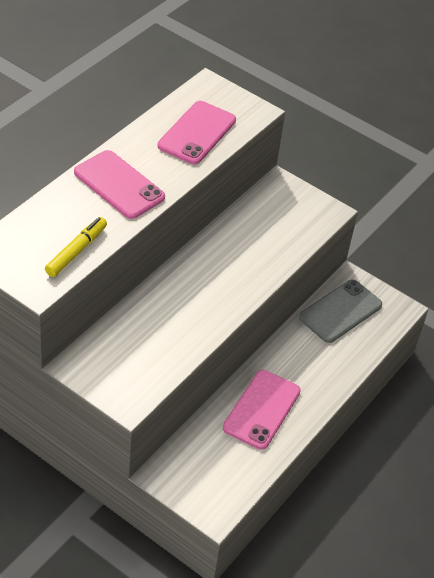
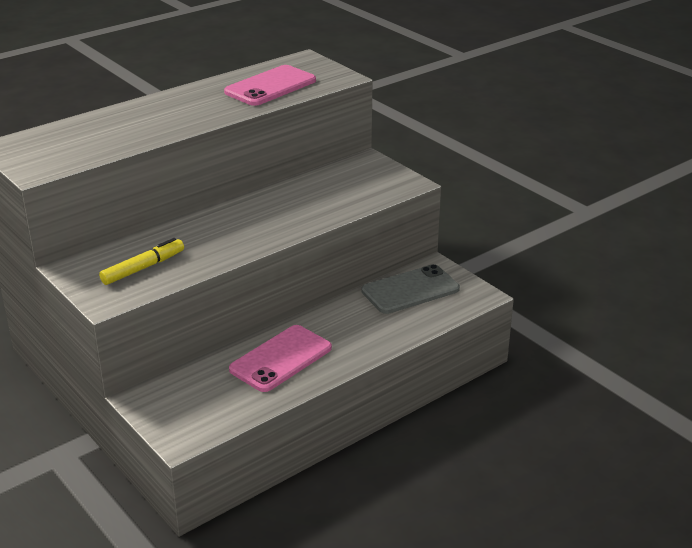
camera: 20 degrees right, 15 degrees down
(76, 251) = (91, 151): yellow marker -> yellow marker (143, 268)
(119, 185) = (167, 113): pink phone -> none

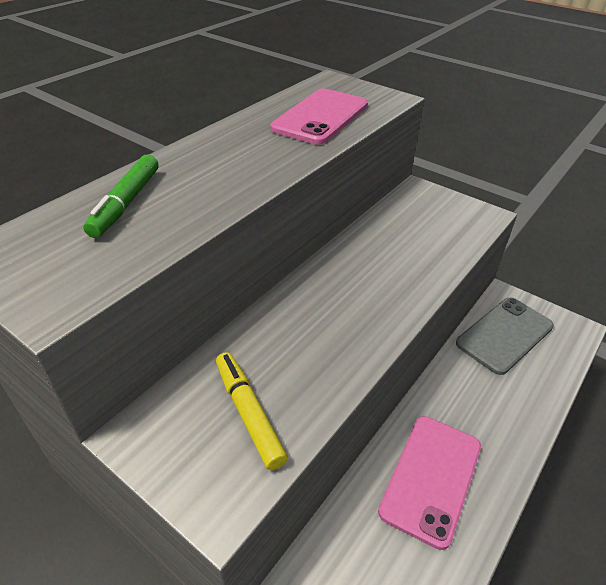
camera: 15 degrees left, 10 degrees up
(97, 128) = (126, 203): none -> green marker
(143, 268) = (249, 413): yellow marker -> yellow marker turned 60 degrees counterclockwise

